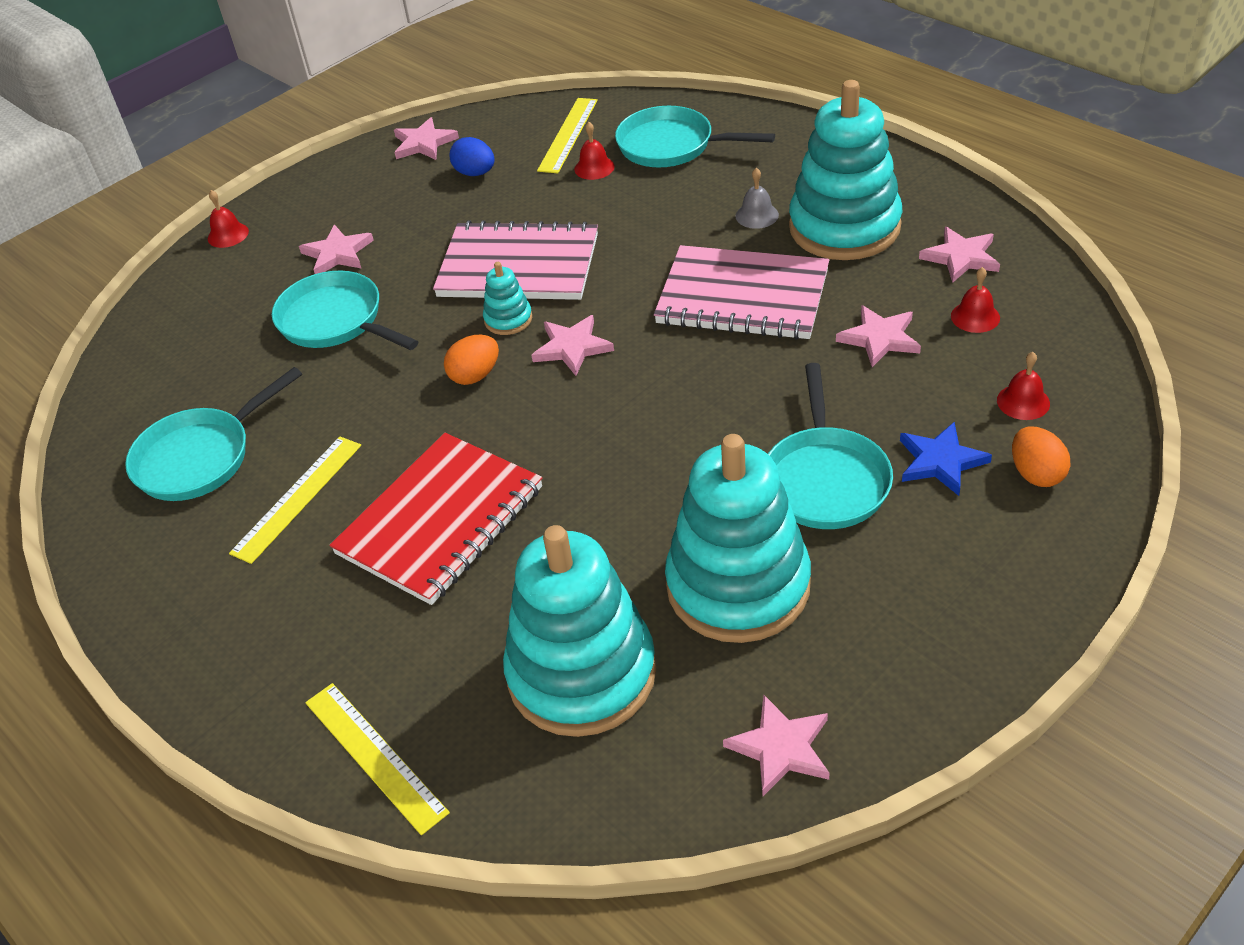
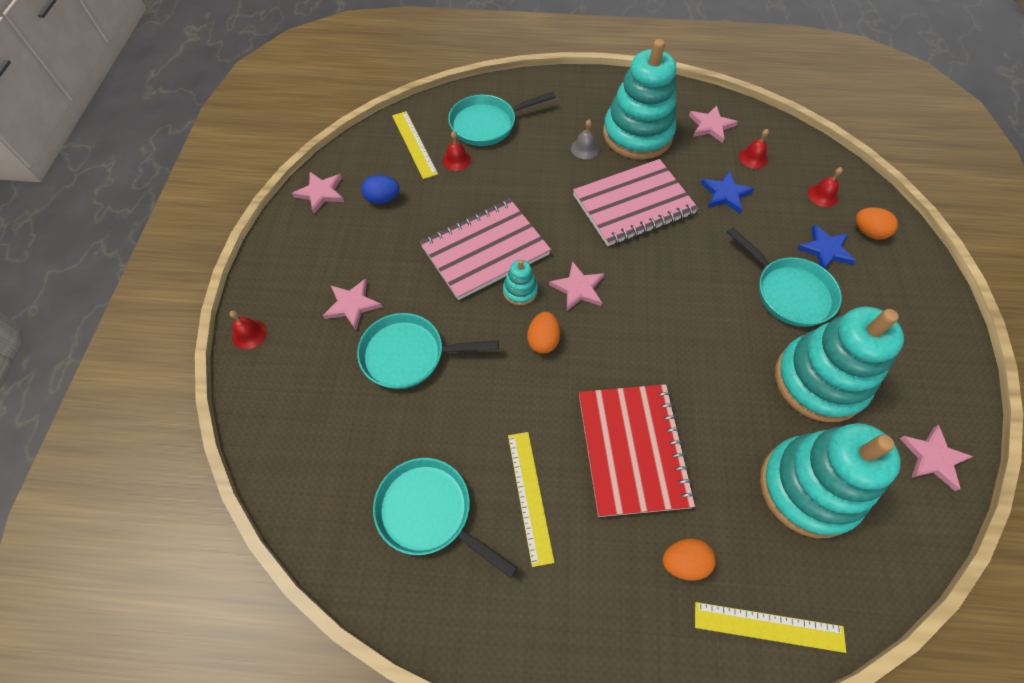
camera: 45 degrees left, 15 degrees up
(200, 457) = (429, 512): turquoise pan -> turquoise pan turned 120 degrees clockwise
(365, 645) = (684, 562): none -> orange egg
(879, 338) = (725, 194): pink star -> blue star

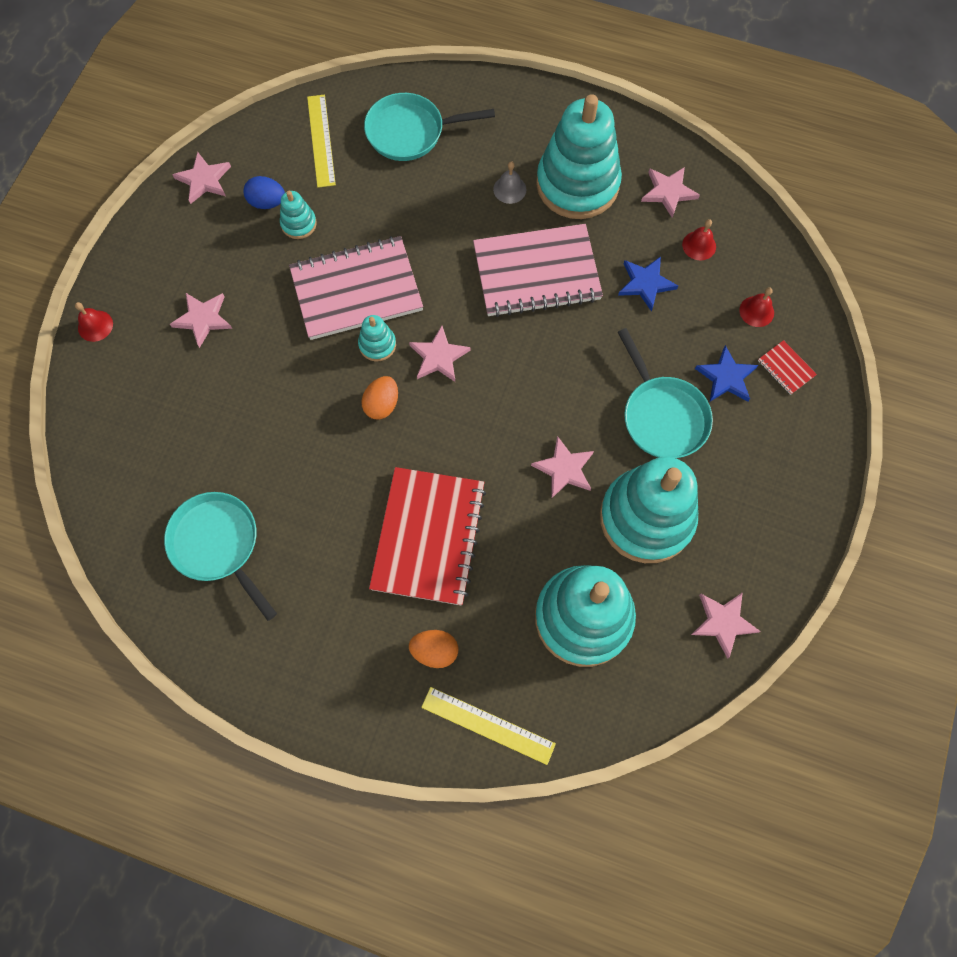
camera: 15 degrees right, 10 degrees up
(409, 355) = (244, 386): turquoise pan -> none
(416, 210) = (298, 224): none -> turquoise stacking toy
(456, 160) = (361, 171): red bell -> none
(529, 496) = (315, 554): yellow ruler -> none
(728, 357) = (564, 469): none -> pink star
(868, 232) = (786, 368): orange egg -> red notebook

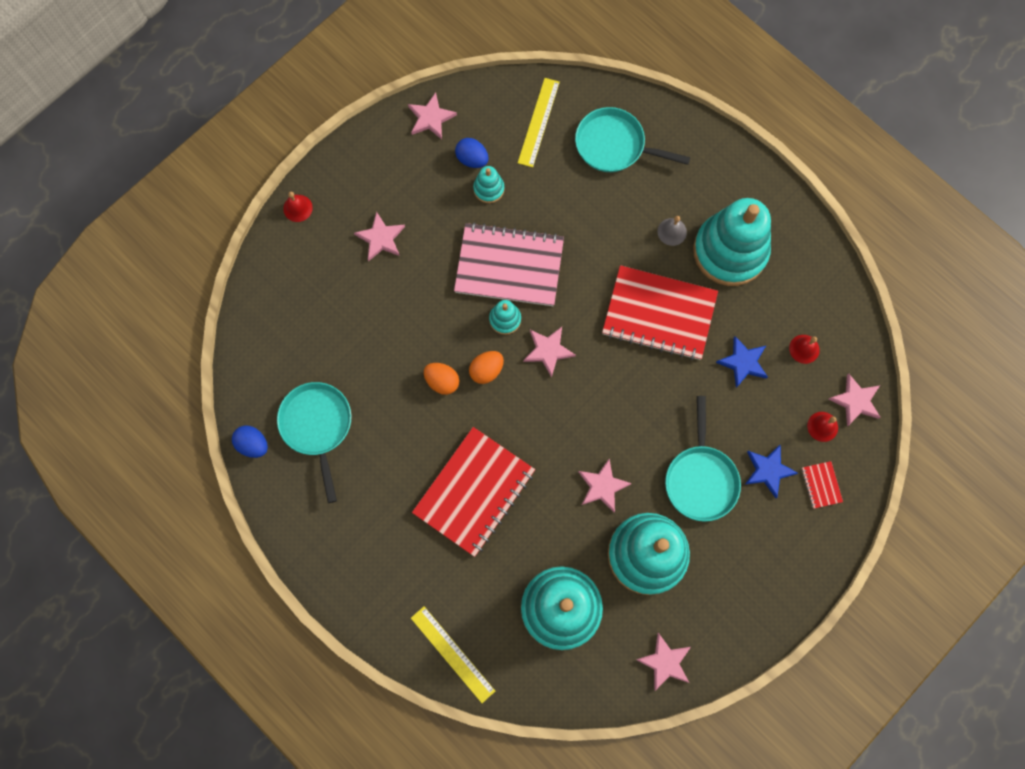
camera: 25 degrees right, 5 degrees up
(151, 598) = (253, 444): none -> blue egg
(435, 651) = (439, 581): orange egg -> orange egg (442, 381)
(536, 273) = (659, 314): pink notebook -> red notebook
(668, 192) = (802, 291): pink star -> pink star (855, 401)

